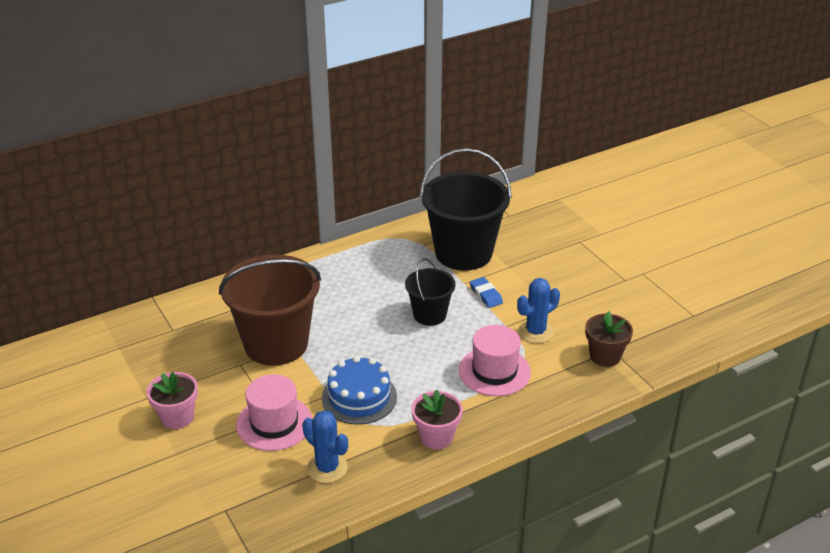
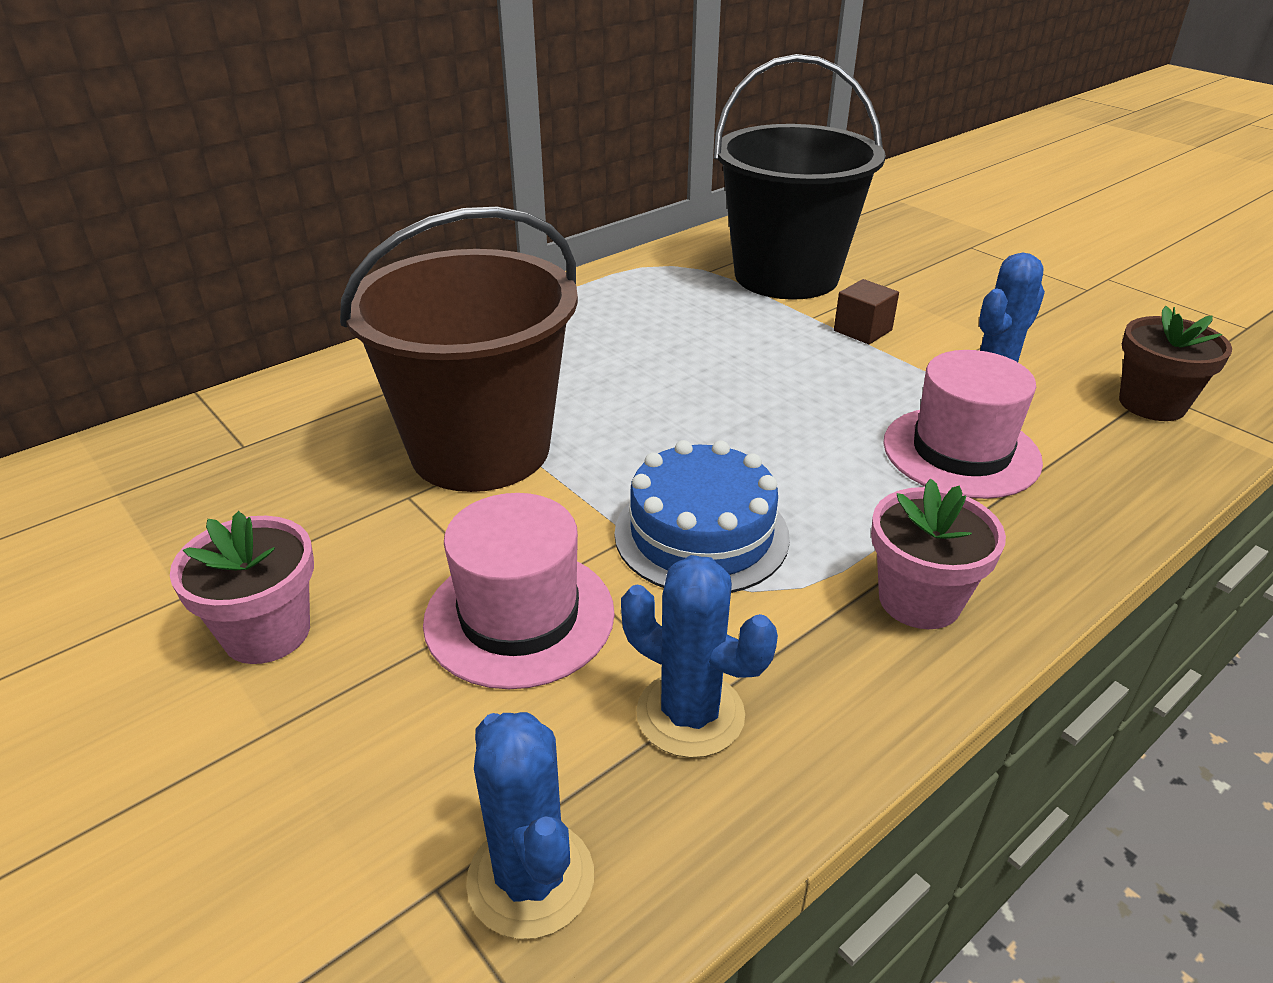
camera: 10 degrees left, 0 degrees up
(256, 511) = (531, 879): none -> blue cactus
(429, 315) = (775, 369): black bucket -> none
(486, 295) = (862, 330): blue eraser -> brown cube

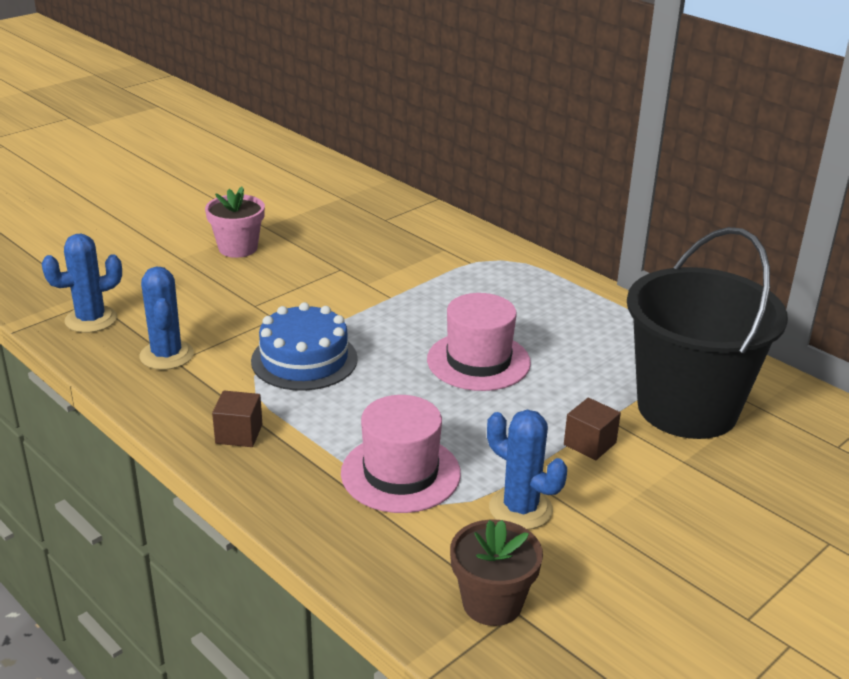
camera: 85 degrees right, 5 degrees down
(480, 449) = (387, 285): brown bucket -> none
(519, 616) = (240, 307): pink hat -> pink hat (478, 361)
(690, 714) = (167, 355): blue cactus -> blue cactus turned 45 degrees counterclockwise
(919, 600) = (239, 434): pink flower pot -> brown cube

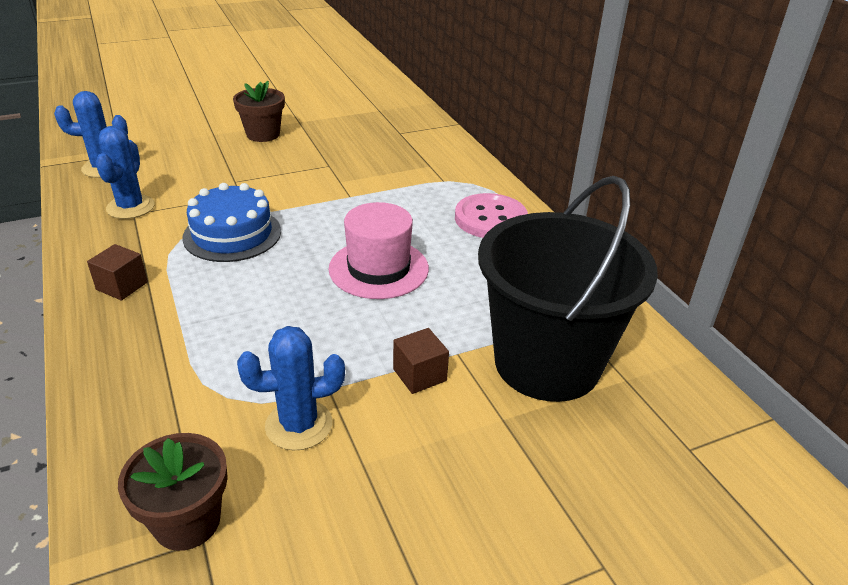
camera: 20 degrees right, 5 degrees up
(238, 248) = (263, 134): pink flower pot -> brown flower pot
(400, 473) = (220, 357): pink hat -> none
(520, 509) = (299, 425): blue cactus -> blue cactus turned 75 degrees counterclockwise
(545, 292) = (490, 219): none -> pink button

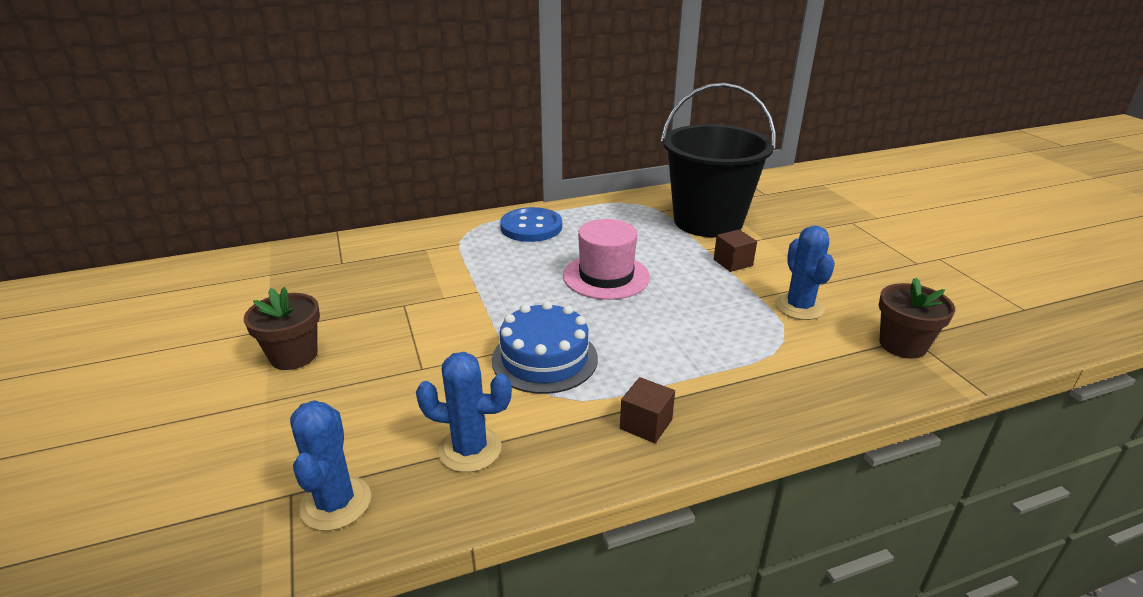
camera: 85 degrees left, 5 degrees down
(490, 219) = (531, 227): pink button -> blue button

